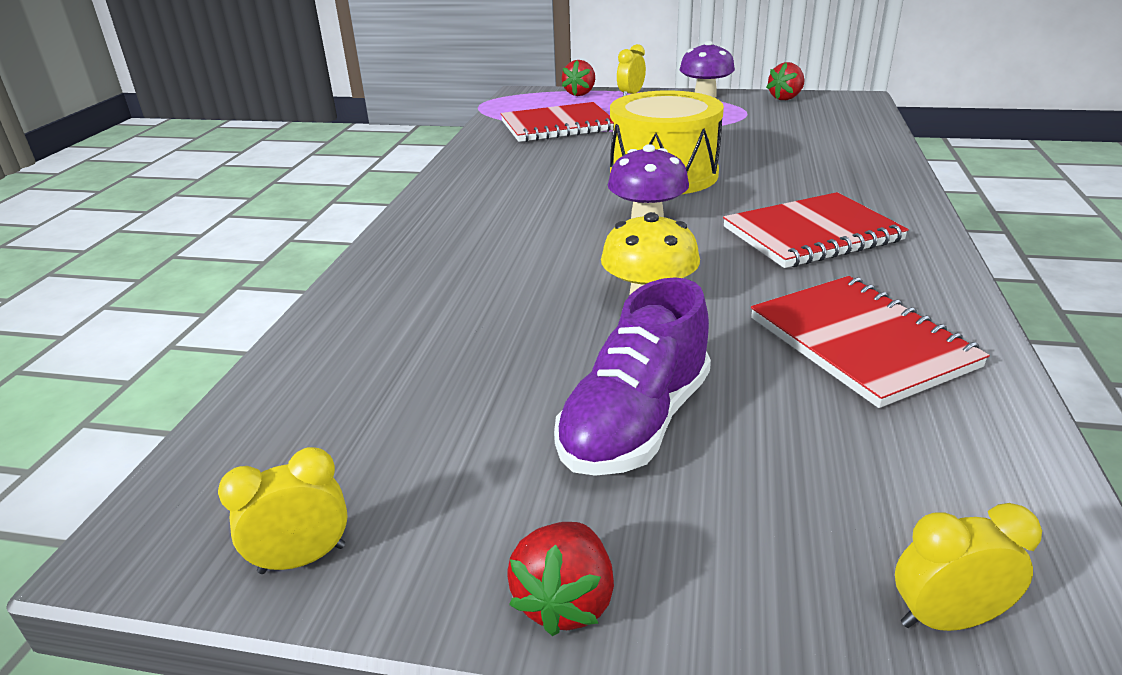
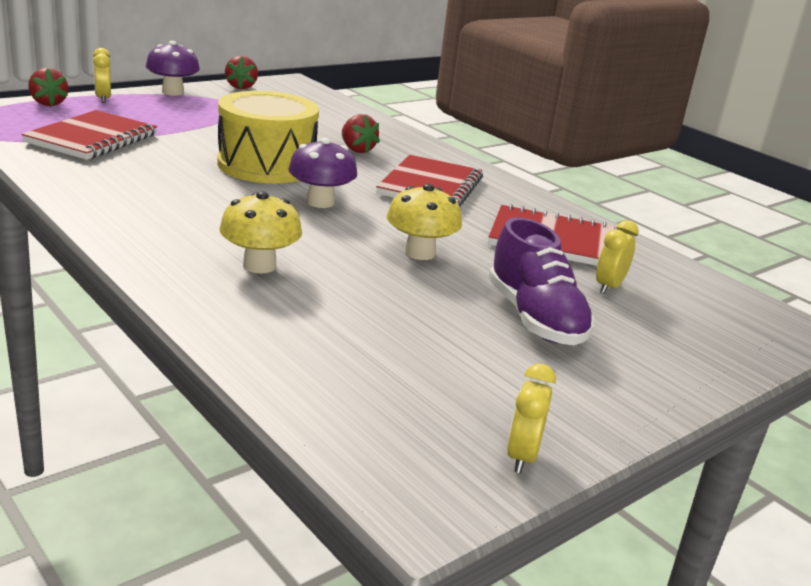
camera: 55 degrees left, 5 degrees down
(473, 262) = (259, 265): none -> yellow mushroom
(565, 601) = (647, 401): red strawberry -> red strawberry (357, 150)
(946, 619) = (746, 336): yellow clock -> yellow clock (609, 287)

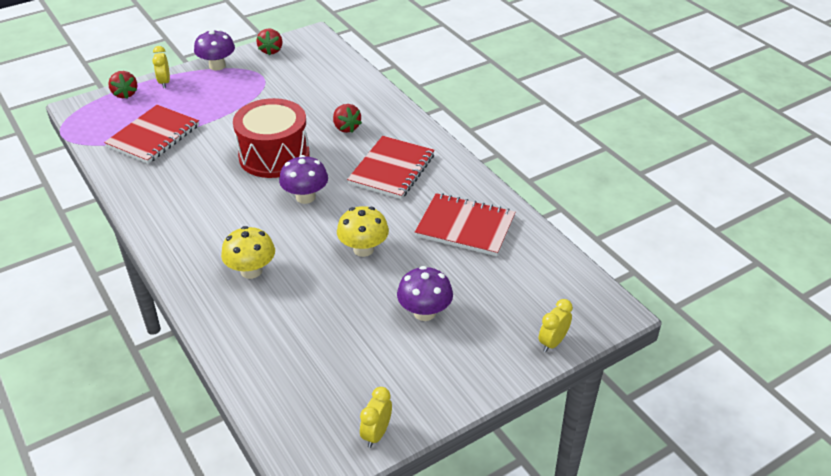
camera: 10 degrees right, 15 degrees up
(266, 165) = (274, 156): yellow drum -> red drum
(535, 318) = (424, 312): purple shoe -> purple mushroom
(609, 287) = (489, 276): yellow clock -> yellow clock (552, 342)

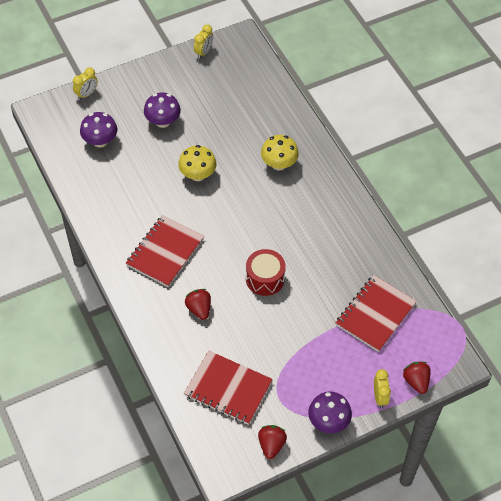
camera: 175 degrees left, 15 degrees up
(274, 156) = (265, 278): red drum -> red drum, size x0.63
(305, 197) = (239, 229): purple mushroom -> purple mushroom (100, 141)
(465, 227) = (118, 187): red notebook -> red notebook (228, 389)

